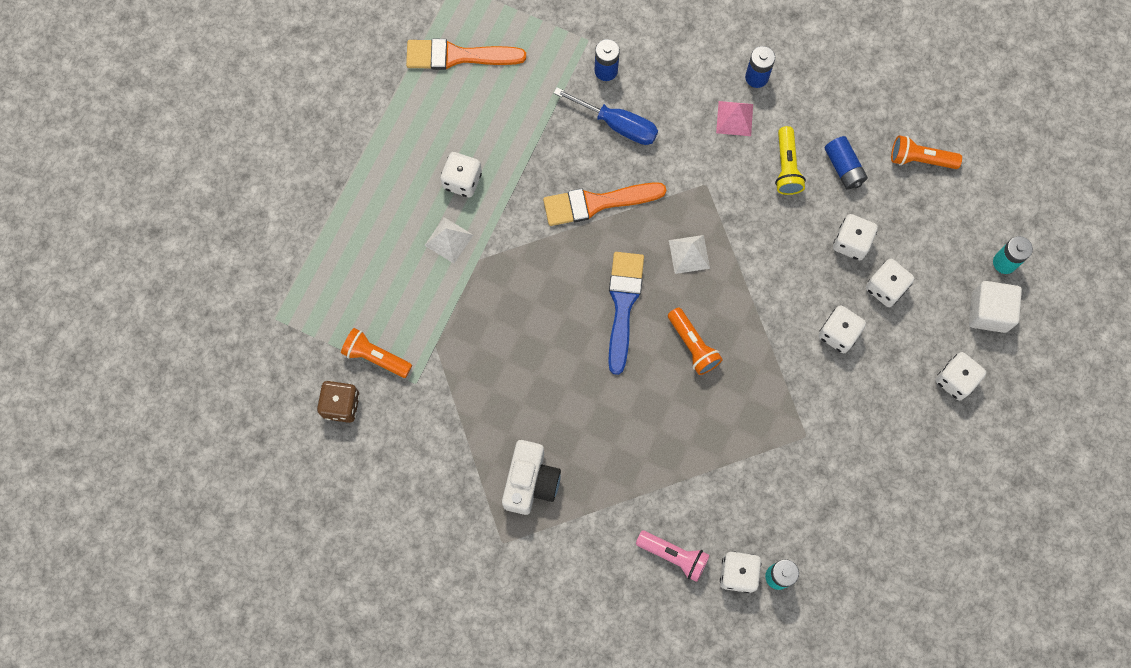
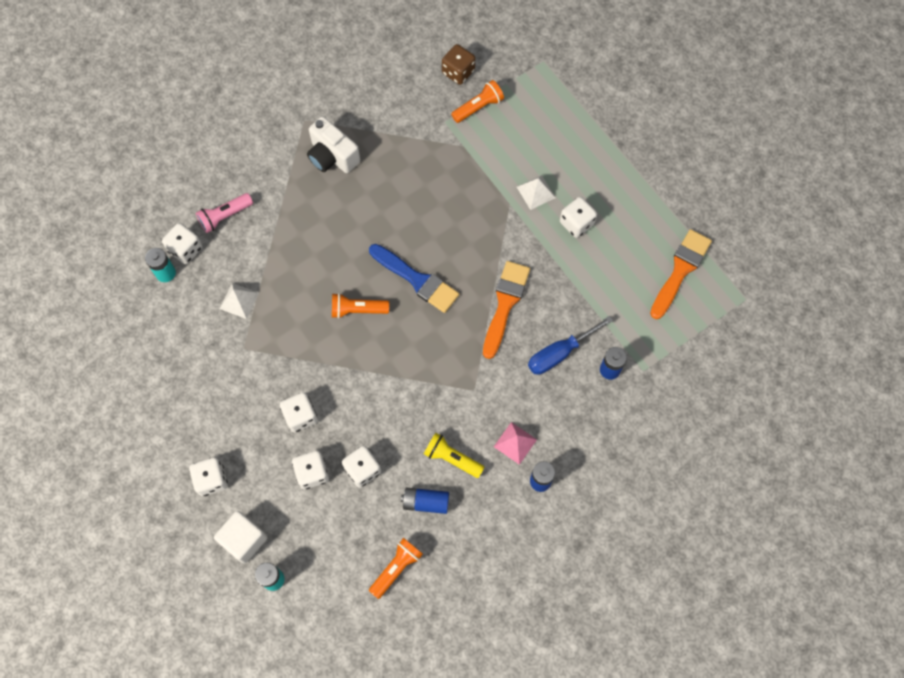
camera: 120 degrees right, 5 degrees down
(689, 254) = (426, 346): white pyramid -> white pyramid (239, 300)

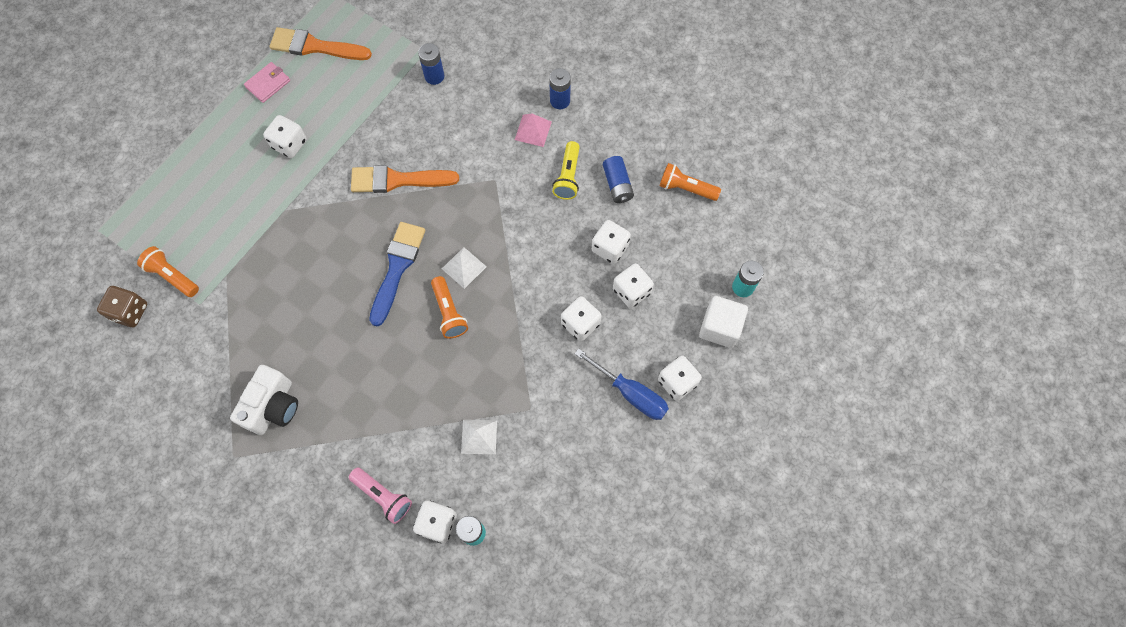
camera: 110 degrees left, 0 degrees up
(536, 192) = (264, 190): white pyramid -> white pyramid (464, 267)
(560, 353) = (432, 120): blue screwdriver -> blue screwdriver (630, 393)
(650, 220) = (268, 84): none -> pink wallet

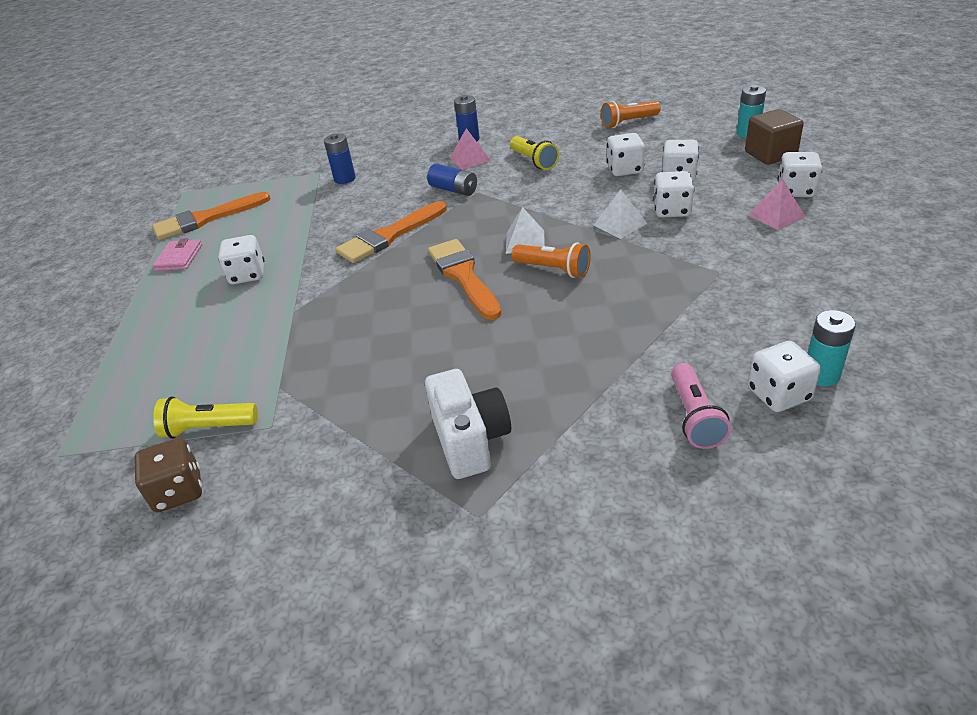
camera: 35 degrees left, 30 degrees down
(172, 276) = (208, 428): orange flashlight -> yellow flashlight
(383, 496) = (694, 417): pink flashlight -> pink flashlight turned 90 degrees clockwise
(397, 268) = (463, 276): blue brush -> orange brush
(479, 437) = (709, 315): white pyramid -> white pyramid (620, 224)
(617, 185) = (577, 145): blue battery -> blue battery (453, 190)
(630, 393) = (776, 215): blue screwdriver -> pink pyramid
(720, 327) = (770, 154): white cube -> brown cube

